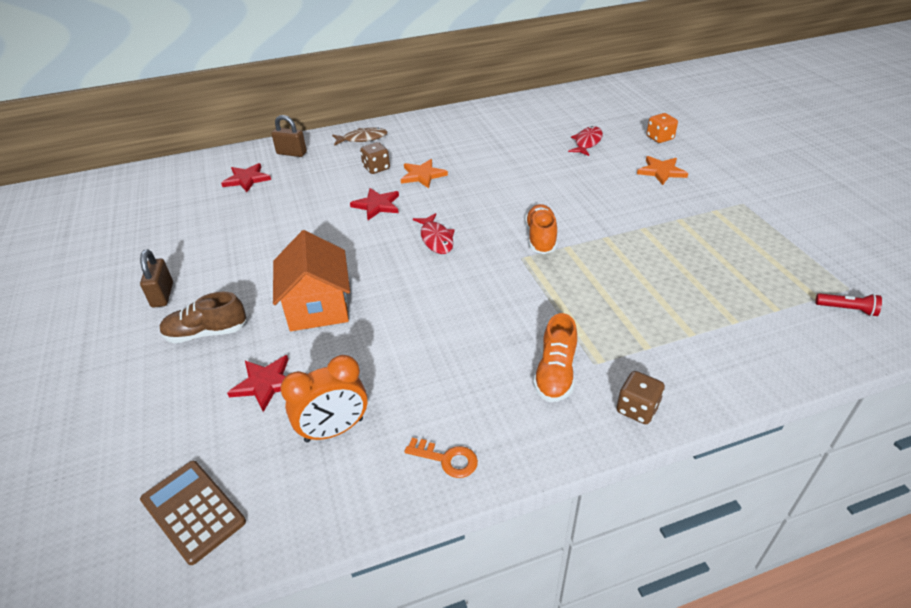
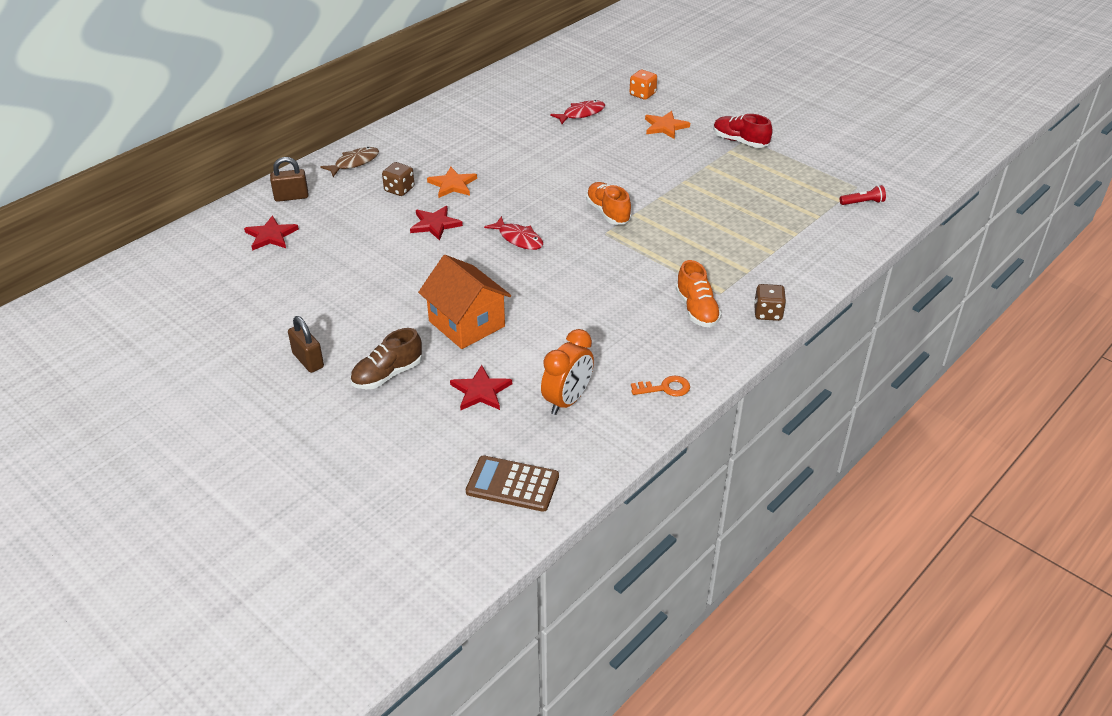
camera: 30 degrees left, 0 degrees up
(587, 142) = (581, 114): red fish -> red fish turned 60 degrees clockwise
(733, 204) = (740, 141): none -> red shoe

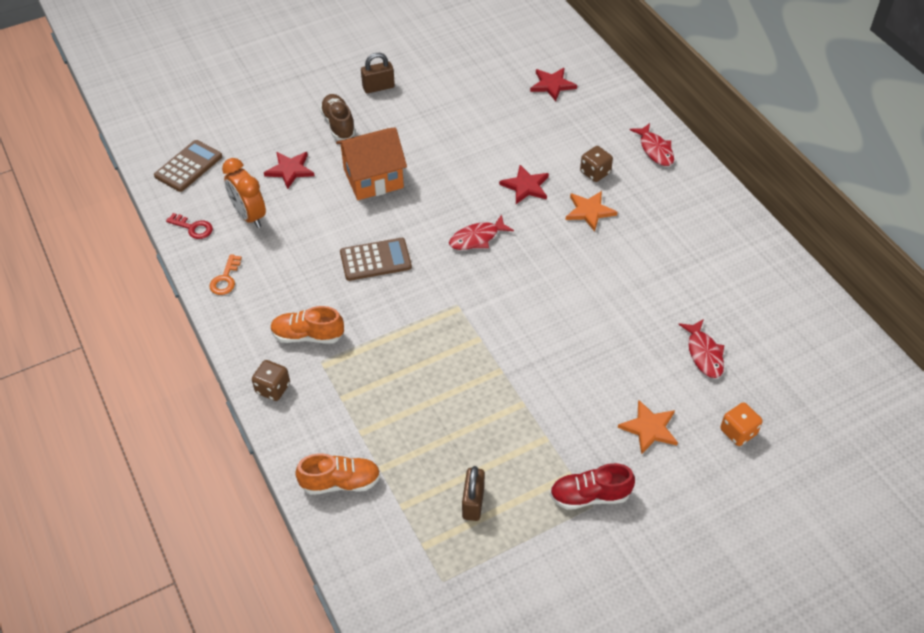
camera: 110 degrees right, 10 degrees up
(291, 197) = (609, 103): brown padlock -> brown padlock (473, 502)
(354, 163) = (655, 150): brown fish -> red fish
(580, 293) = (375, 260): none -> brown calculator
(608, 213) = (491, 317): orange shoe -> orange shoe (340, 482)
(609, 441) = (193, 228): none -> red key
(740, 141) = (590, 496): red shoe -> red shoe turned 150 degrees counterclockwise
(863, 202) = (408, 570): red flashlight -> none

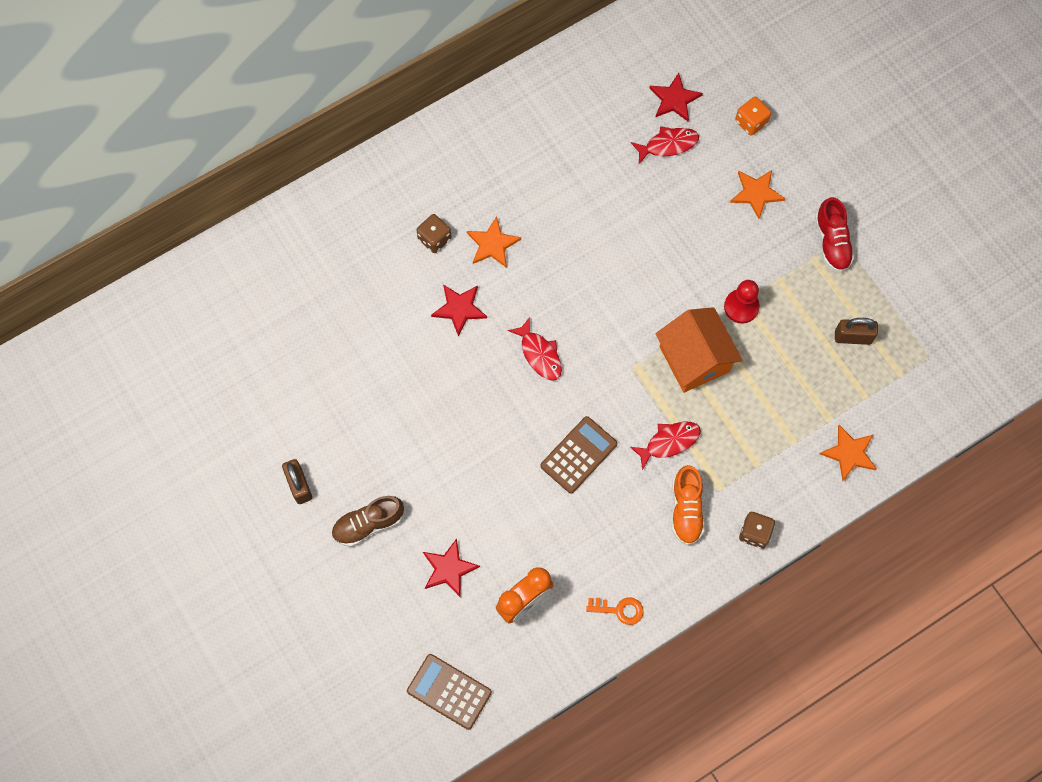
camera: 95 degrees left, 20 degrees up
(193, 228) = (548, 663): red key -> none
(340, 482) = (849, 453): orange shoe -> orange star
(373, 178) = (457, 472): orange house -> orange house (694, 359)
(375, 260) = (578, 455): brown calculator -> brown calculator turned 60 degrees clockwise
(515, 401) = (741, 307): none -> red pawn
(552, 85) = (290, 286): red star -> red star (674, 99)
(655, 150) = (396, 178): red fish -> red fish (669, 442)

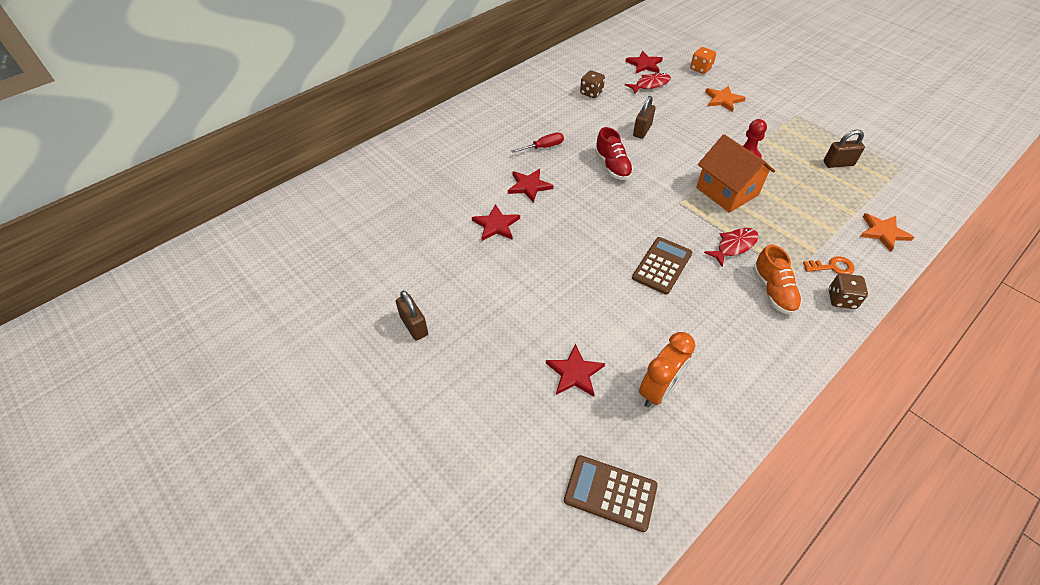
camera: 10 degrees left, 20 degrees down
(368, 524) = (486, 347): brown shoe -> none
(408, 364) = (496, 225): none -> red star
(434, 239) = (498, 150): brown dice -> brown dice (591, 93)
(492, 244) = (543, 147): orange star -> red screwdriver
(539, 354) = (603, 205): red fish -> none
(619, 610) = (753, 381): orange key -> orange key (832, 267)
(626, 235) = (642, 130): none -> brown padlock
(832, 242) = (790, 117): red shoe -> red shoe (612, 166)

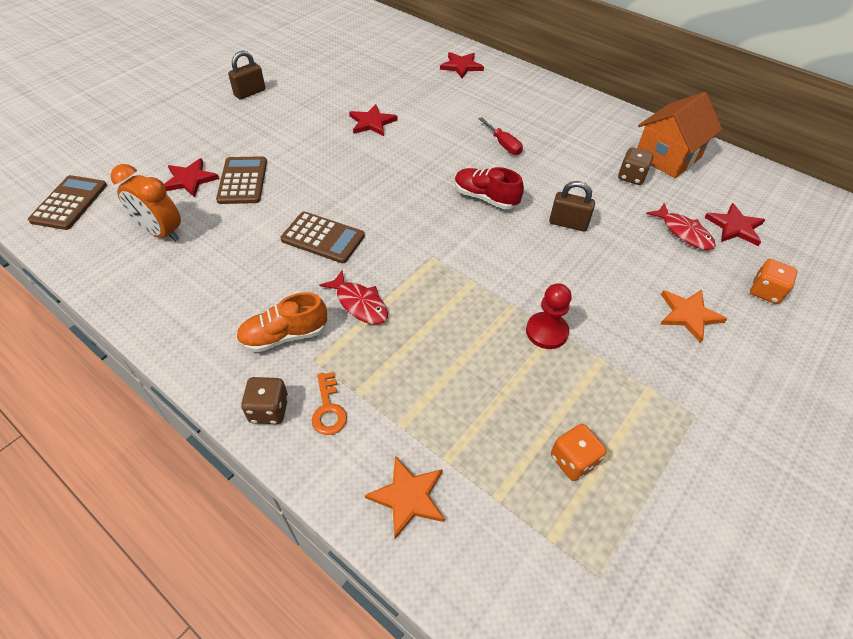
camera: 80 degrees right, 0 degrees up
(529, 186) = (434, 139): red star -> red star (461, 66)
(580, 326) = (243, 181): none -> brown calculator
(612, 166) = (485, 198): red shoe -> red shoe turned 60 degrees clockwise
(727, 191) = (464, 304): orange house -> orange house (667, 157)
(838, 163) = (573, 460): brown padlock -> orange dice

